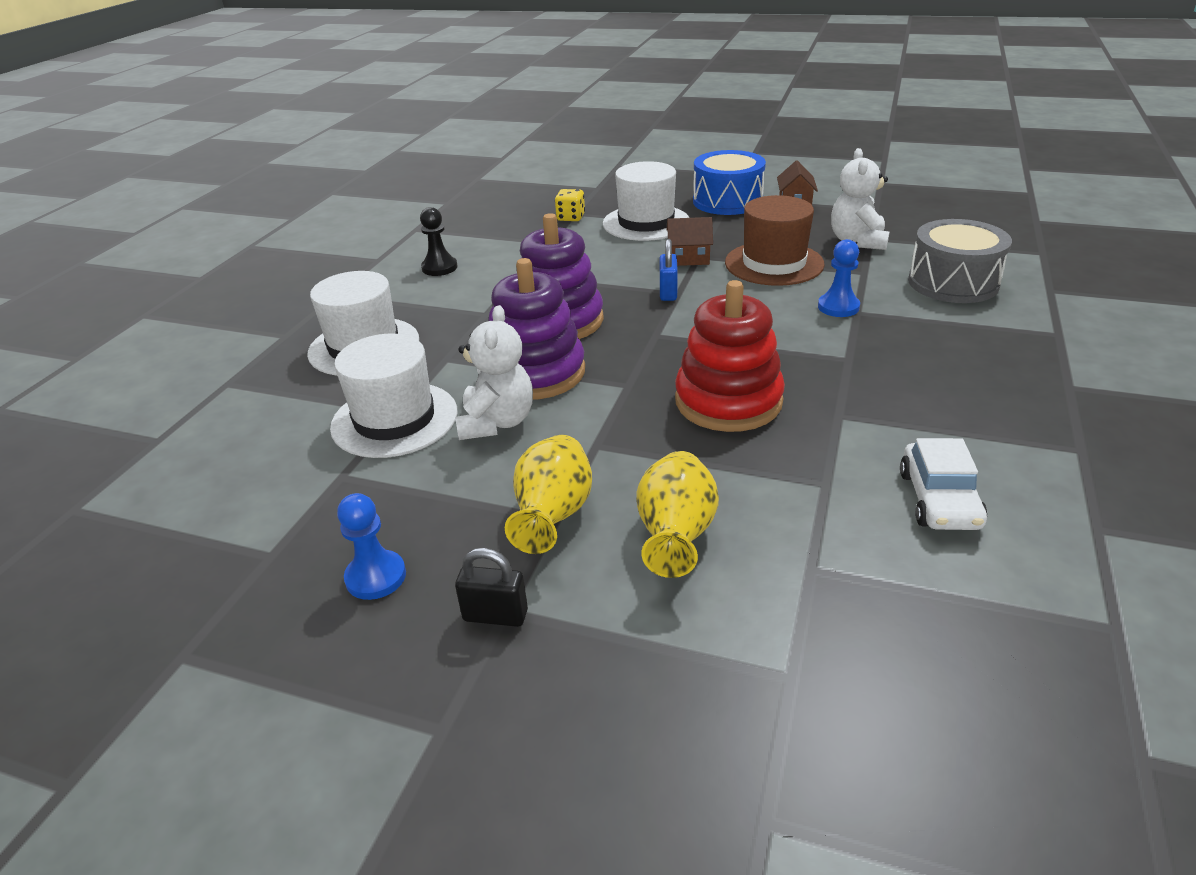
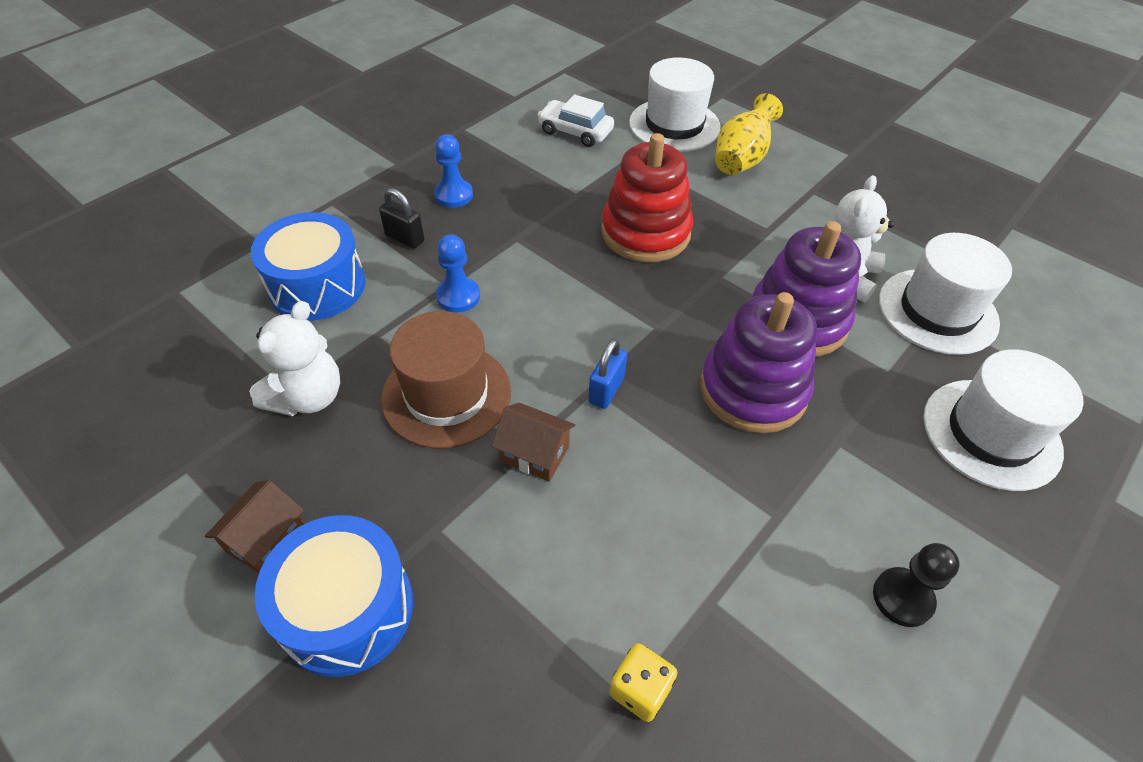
camera: 160 degrees left, 15 degrees up
(376, 577) = (933, 191): blue pawn -> blue pawn (453, 195)
(495, 615) = (859, 153): black padlock -> black padlock (405, 238)
(553, 516) = (814, 192): yellow vase -> none
(646, 223) = (526, 594): white hat -> white hat (674, 125)
(939, 499) = (575, 131): white car -> white car turned 90 degrees counterclockwise
(953, 282) = (317, 286): grey drum -> blue drum

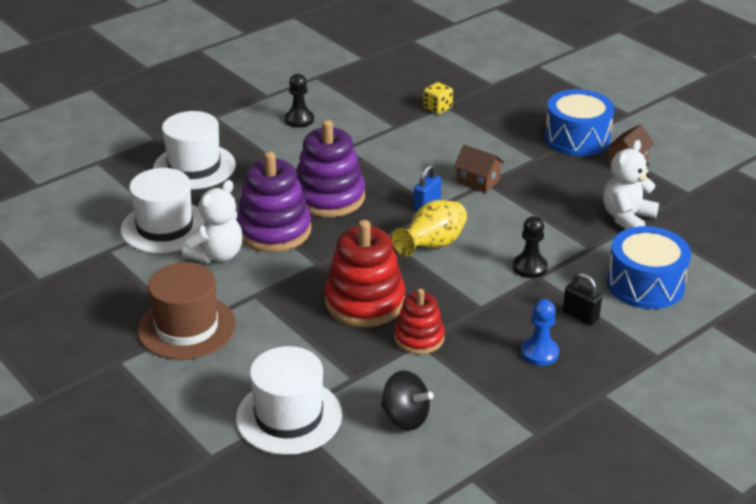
camera: 170 degrees left, 15 degrees down
(446, 395) = (534, 211): brown hat -> brown hat (187, 327)
(458, 296) = (529, 267): blue pawn -> black pawn
(575, 131) = (405, 418): white car -> black spinning top
(577, 199) = (419, 338): none -> red stacking toy
(741, 159) = (237, 366): yellow vase -> yellow vase (432, 246)

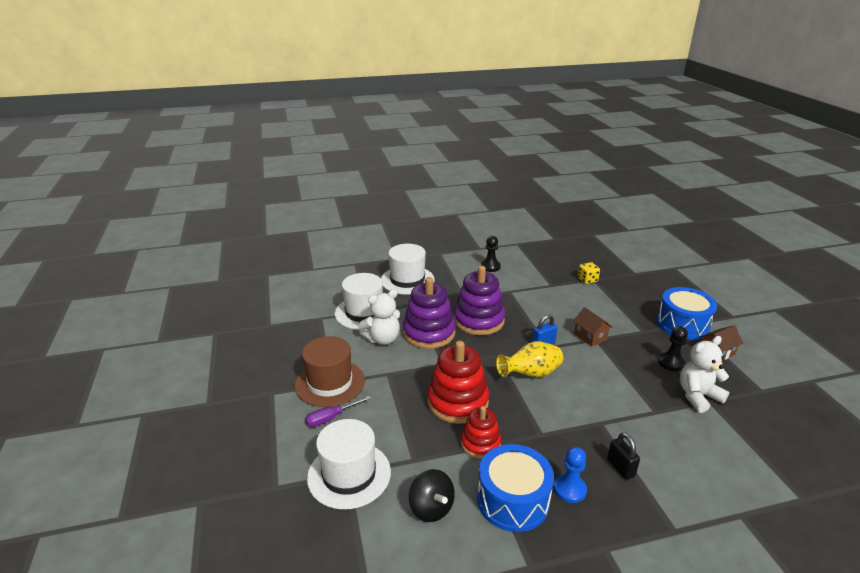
camera: 25 degrees right, 5 degrees down
(220, 366) = (331, 418): none -> purple screwdriver
(529, 267) = (597, 413): black pawn -> black pawn (671, 363)
(645, 284) = (691, 458): blue drum -> blue drum (513, 500)

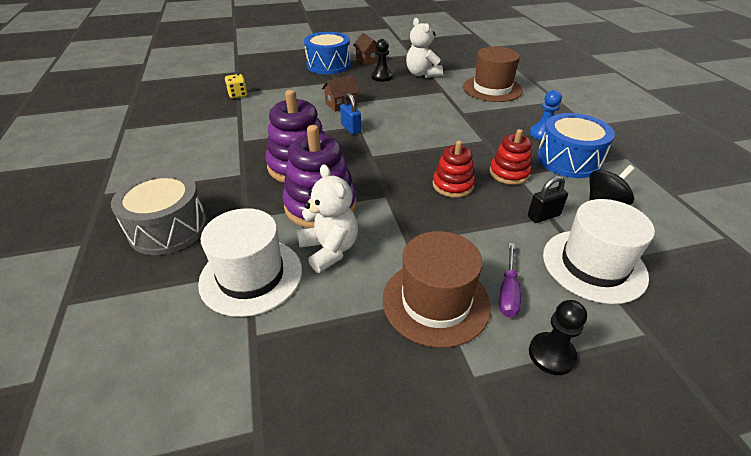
camera: 90 degrees left, 10 degrees up
(331, 418) = (508, 292): purple screwdriver -> purple screwdriver turned 45 degrees clockwise
(407, 280) = (168, 228): white hat -> grey drum
(457, 402) = (453, 185): red stacking toy -> red stacking toy, size x0.60
(490, 267) = (172, 151): black pawn -> black pawn (551, 354)
(530, 374) = (401, 139): yellow vase -> none
(620, 468) = (510, 111): black padlock -> black padlock (543, 216)
(685, 460) = (492, 89): none -> brown hat

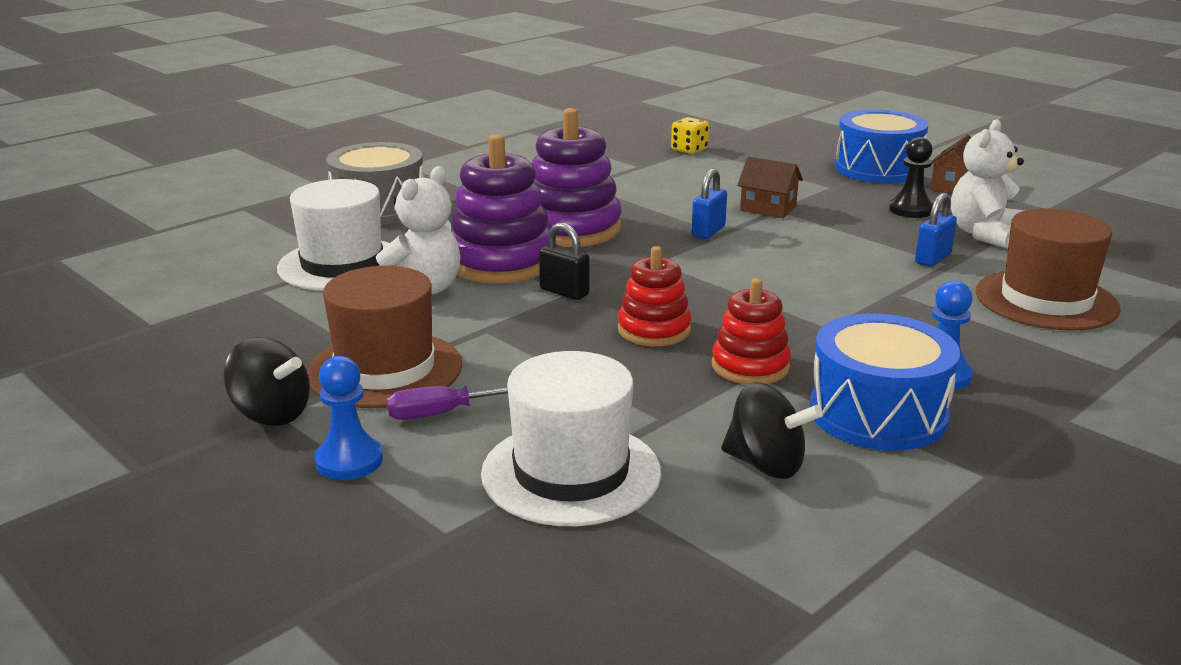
camera: 60 degrees right, 15 degrees down
(435, 93) = (932, 259): none -> blue padlock
(469, 381) = (271, 414): none -> black spinning top
(543, 216) = (658, 413): black padlock -> black padlock (564, 292)
(551, 354) = (349, 461): black pawn -> blue pawn

